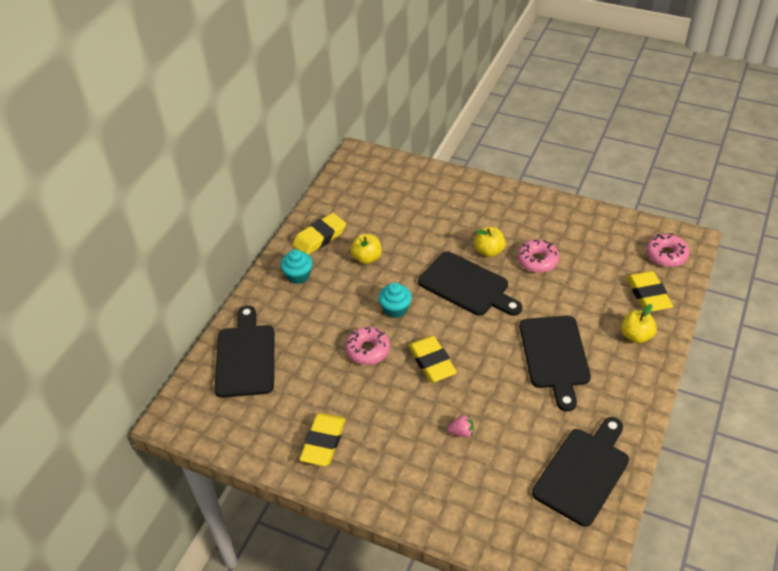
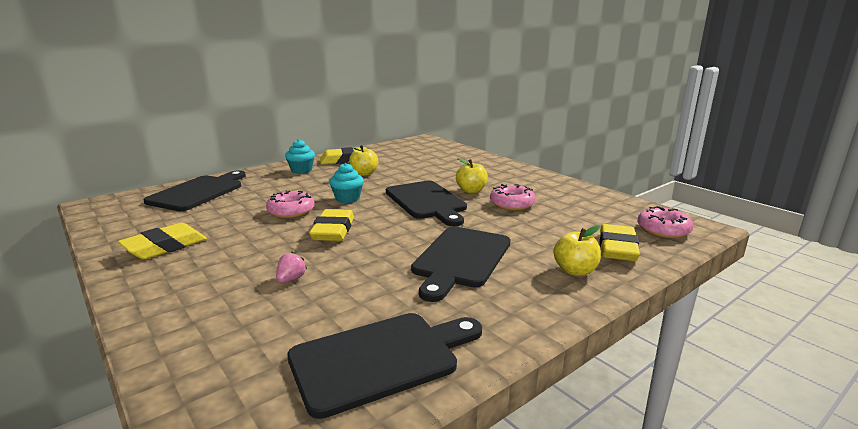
camera: 25 degrees right, 25 degrees down
(461, 432) = (291, 279): pink strawberry -> pink strawberry turned 90 degrees counterclockwise

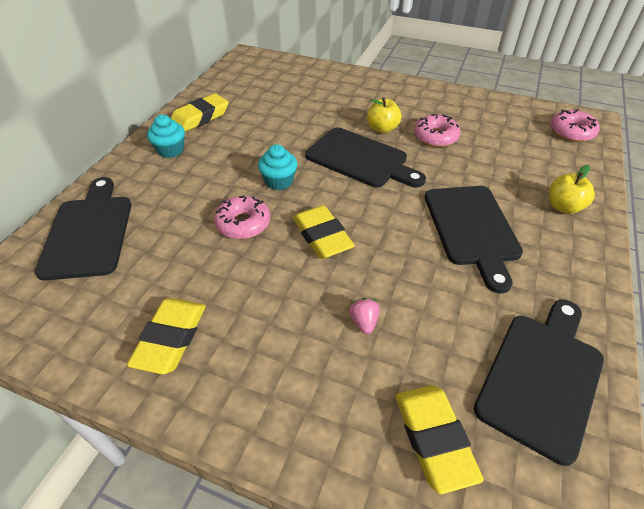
camera: 30 degrees left, 25 degrees up
(364, 174) = (249, 135): yellow apple -> none
(617, 248) = (564, 167): yellow eraser -> yellow eraser (433, 438)

